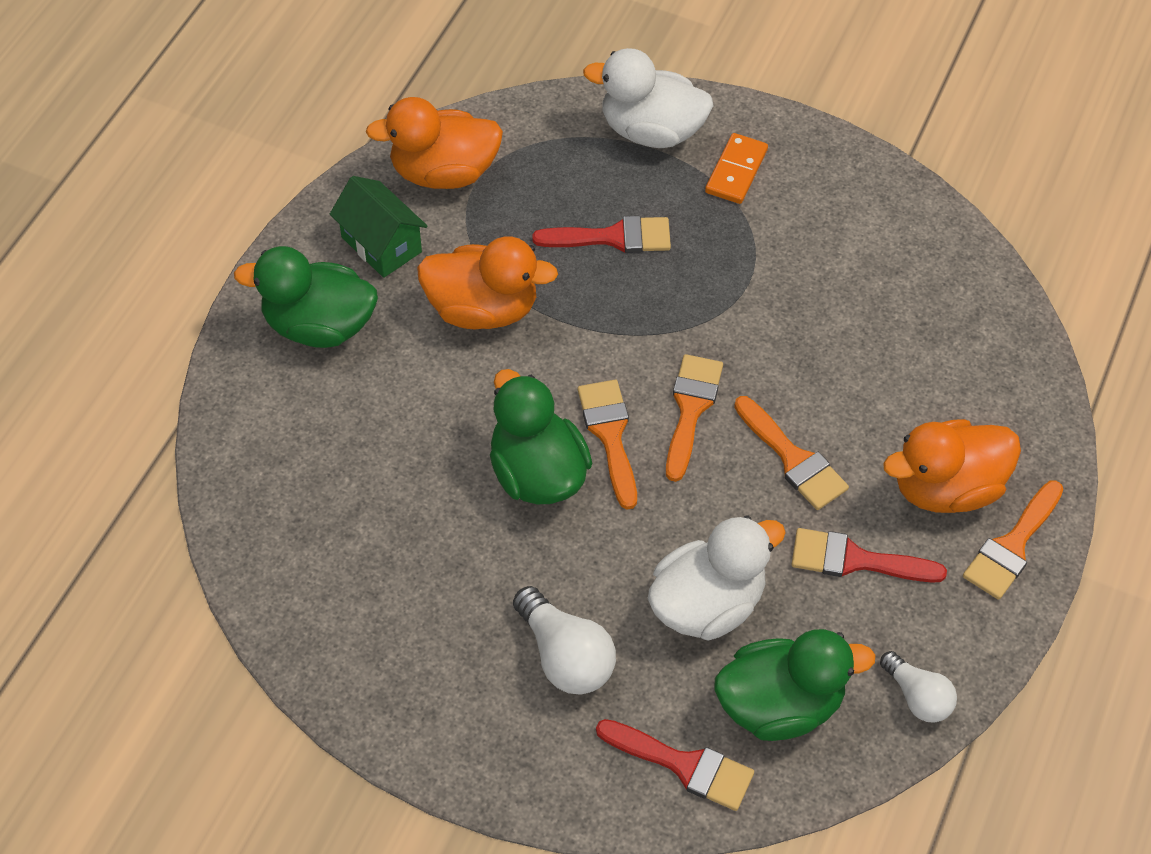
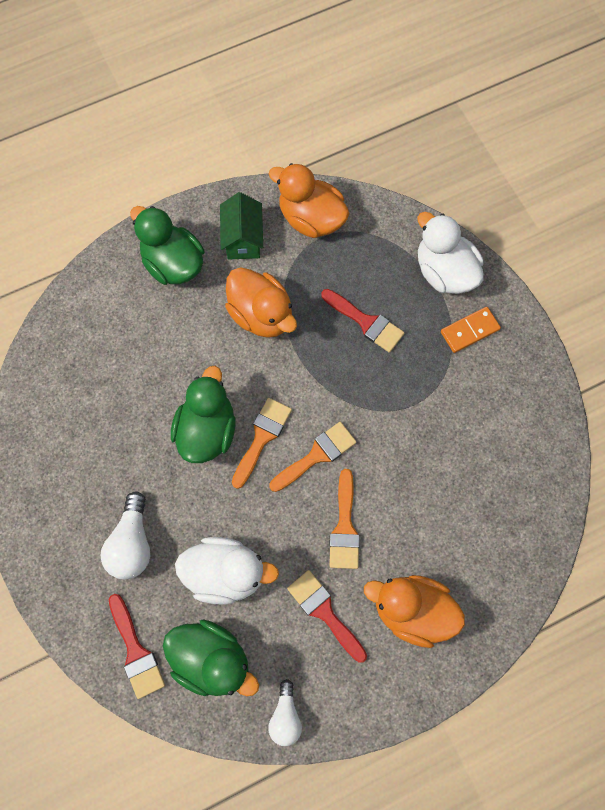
camera: 40 degrees right, 15 degrees up
(1012, 546) = (417, 674): orange brush -> none

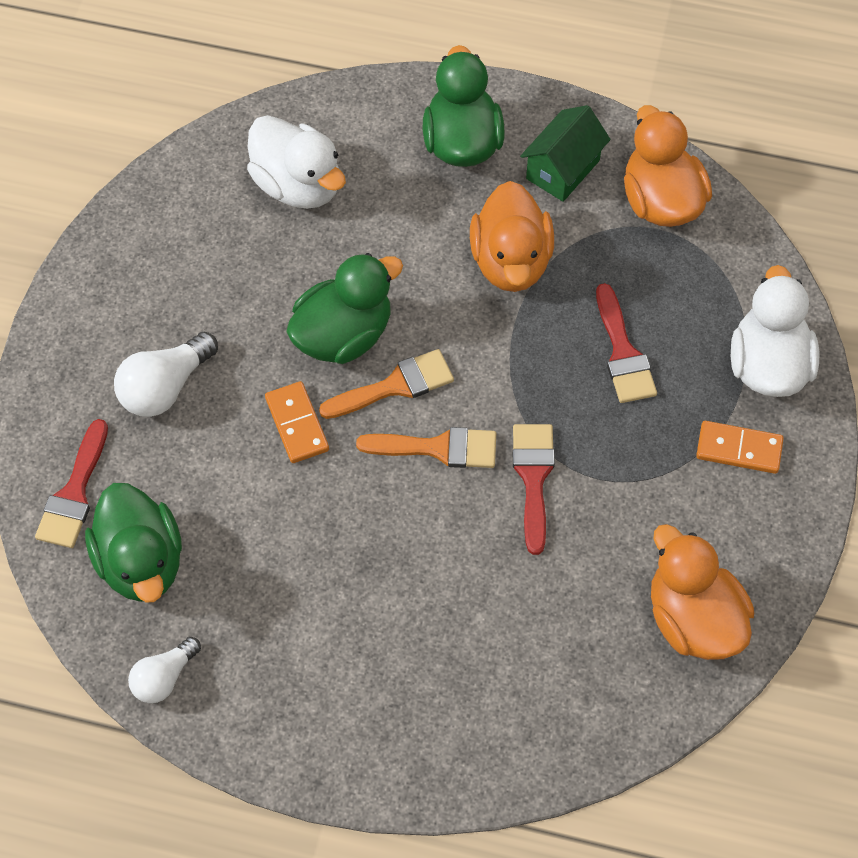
camera: 40 degrees right, 10 degrees down
(226, 573) = (233, 490): white duck -> white duck (298, 185)
(227, 504) = (297, 424): none -> orange domino
(324, 612) = (299, 609): red brush -> red brush (533, 478)
(344, 527) = (401, 543): orange brush -> none
(412, 610) = (395, 685): orange duck -> orange duck (693, 619)

